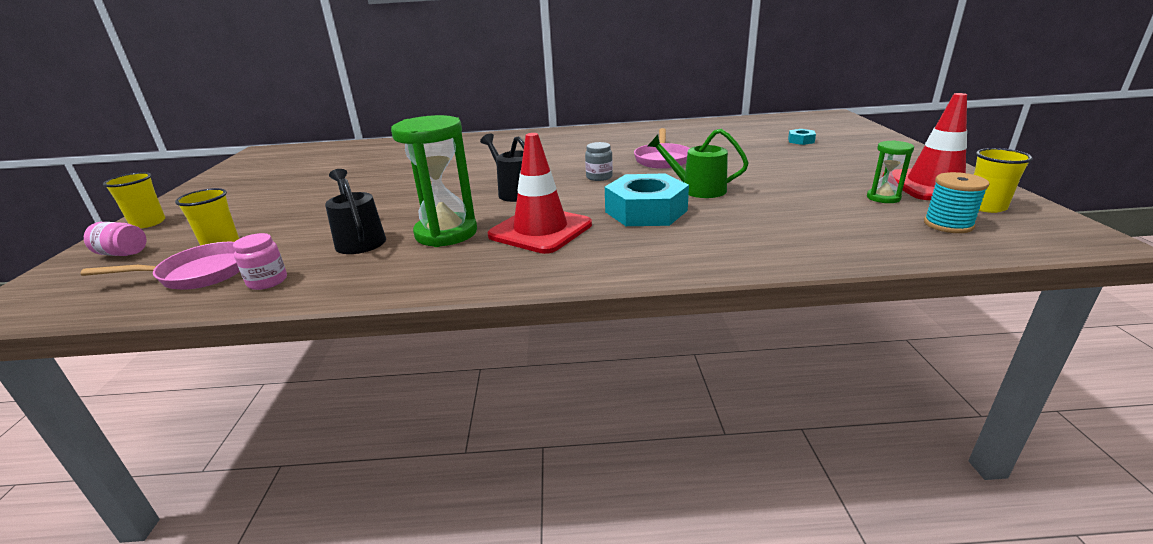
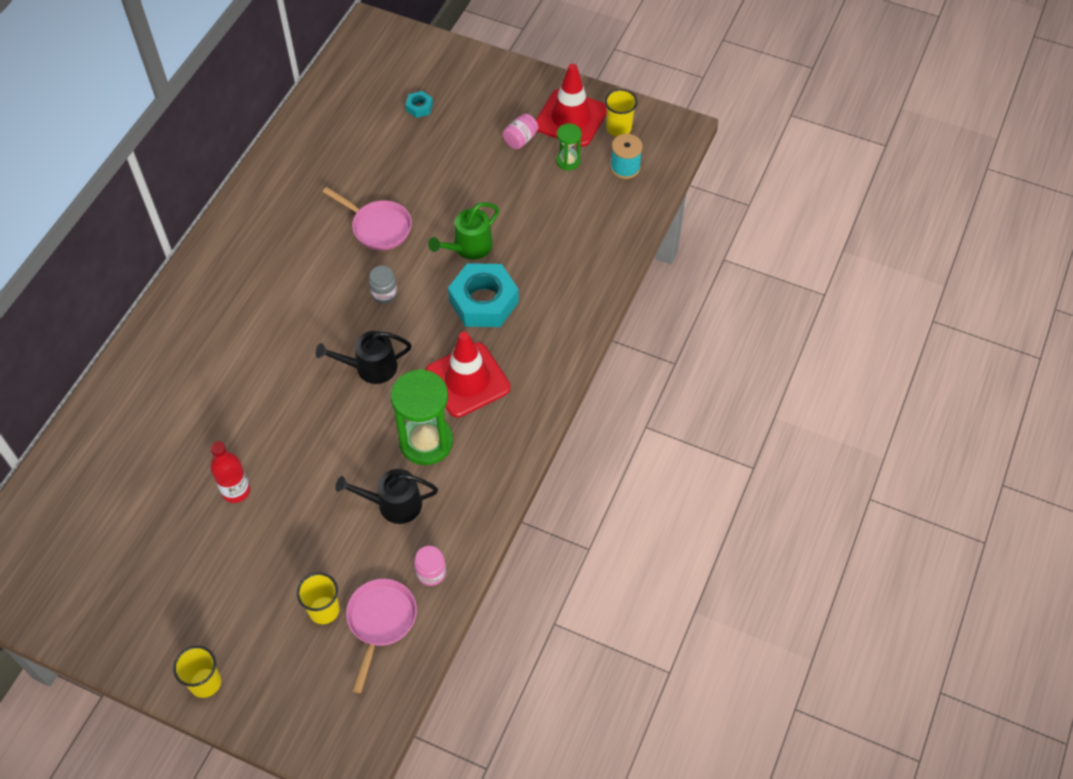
camera: 65 degrees left, 30 degrees up
(123, 253) = (285, 690): pink jar -> pink jar (520, 139)
(355, 185) = (236, 491): none -> red bottle

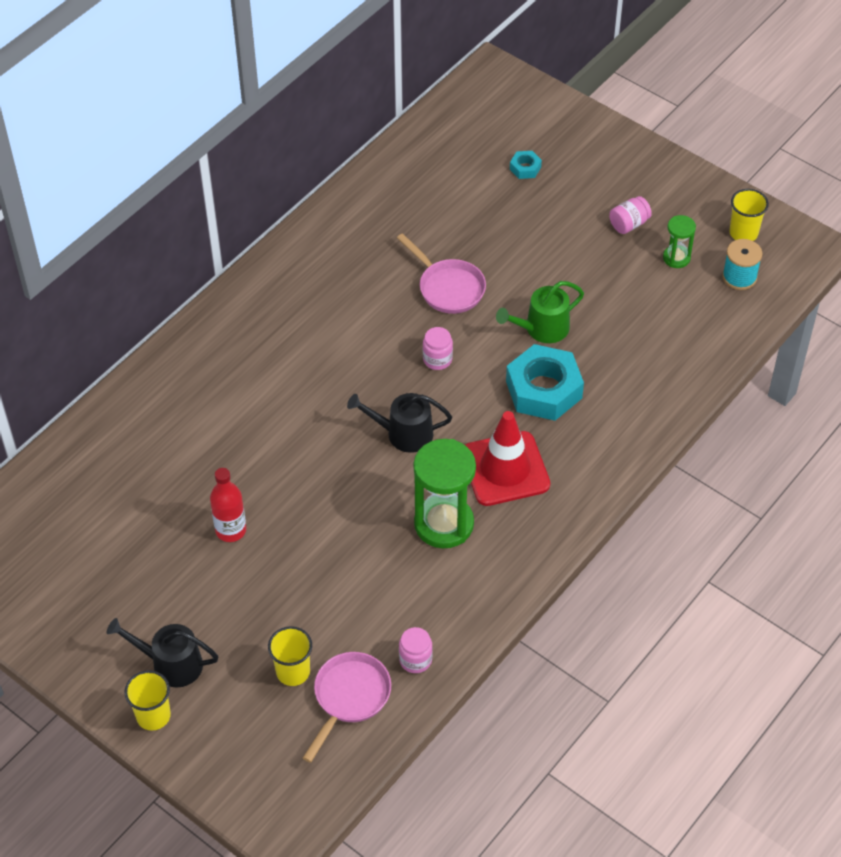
camera: 15 degrees right, 5 degrees down
(384, 294) = (437, 359): grey jar -> pink jar
(394, 504) = (393, 581): black watering can -> black watering can (171, 664)
(571, 118) = (692, 211): red traffic cone -> none

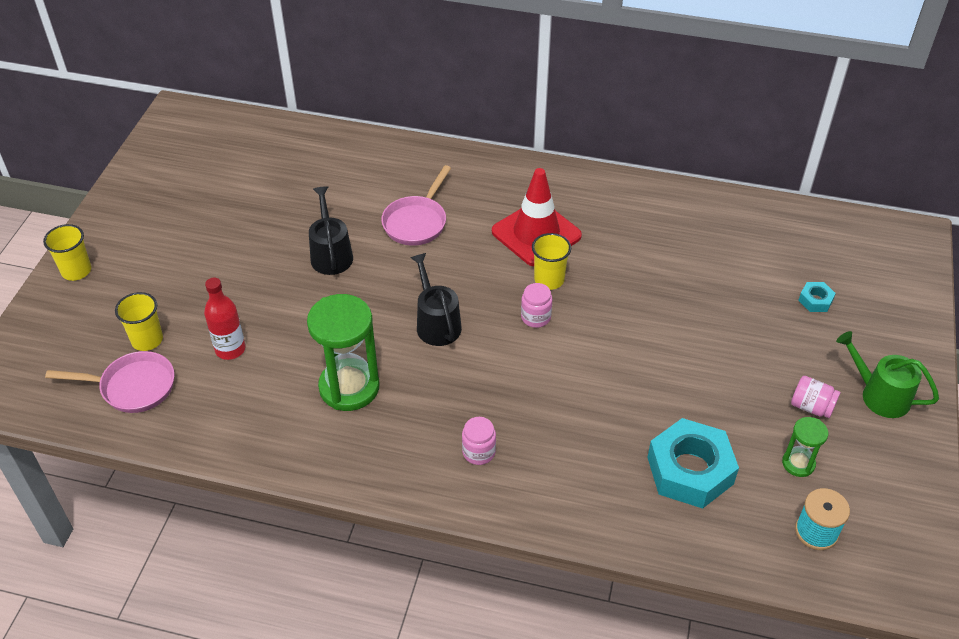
camera: 65 degrees right, 5 degrees down
(171, 664) = (129, 263): black watering can -> black watering can (331, 254)
(231, 530) = (276, 250): red bottle -> red bottle (230, 349)
(415, 660) = (189, 419): pink jar -> pink jar (479, 452)
(448, 288) = (625, 295): pink pan -> pink pan (417, 222)
(505, 469) = (436, 411): red traffic cone -> red traffic cone (536, 234)
(542, 329) = (624, 382): green watering can -> green watering can (879, 395)
(543, 390) = (549, 409): turquoise nut -> turquoise nut (690, 470)
(743, 233) = (882, 515): yellow cup -> yellow cup (549, 280)

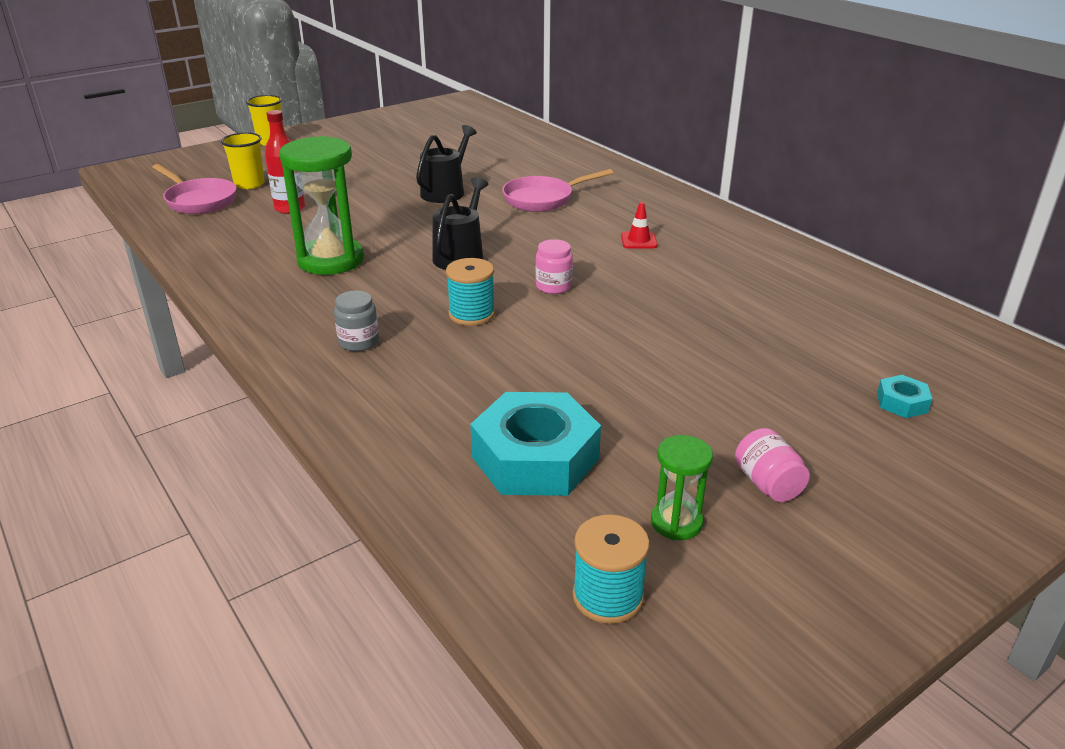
camera: 40 degrees right, 15 degrees down
(479, 452) = (359, 342): pink jar -> grey jar
(517, 378) = (472, 314): none -> turquoise spool
(536, 234) = (639, 240): red traffic cone -> red traffic cone, size x0.42
(549, 280) = (605, 270): yellow cup -> none
(879, 395) = (886, 522): green watering can -> none

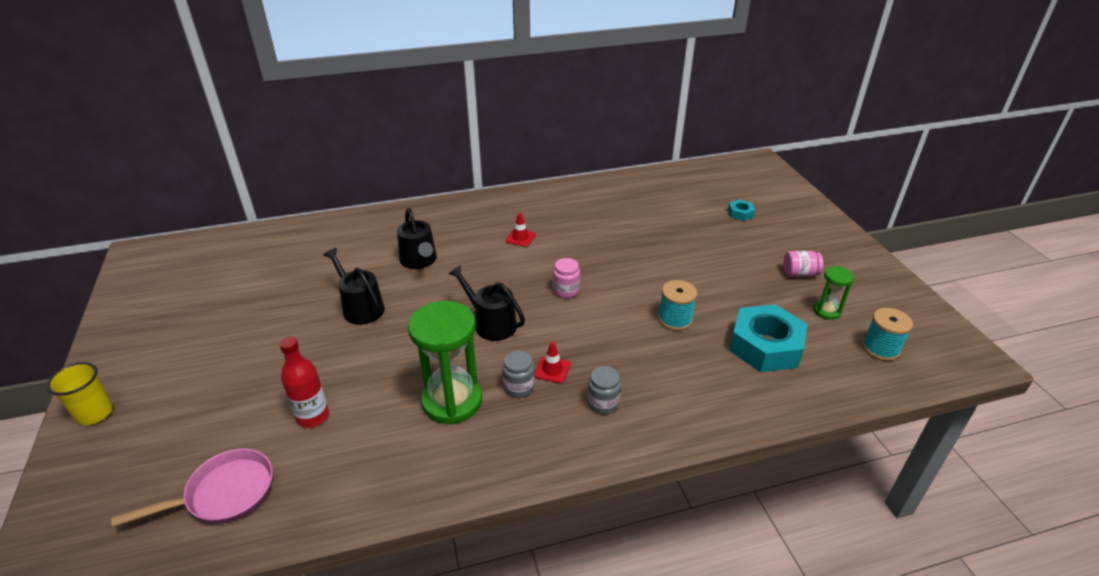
camera: 70 degrees left, 5 degrees up
(249, 184) = (215, 444): yellow cup -> none
(365, 289) = (519, 387): none -> grey jar
(401, 303) = (552, 370): none -> red traffic cone
(472, 314) = (587, 337): turquoise spool -> turquoise spool (675, 319)
(543, 199) = (419, 261): pink pan -> black watering can

